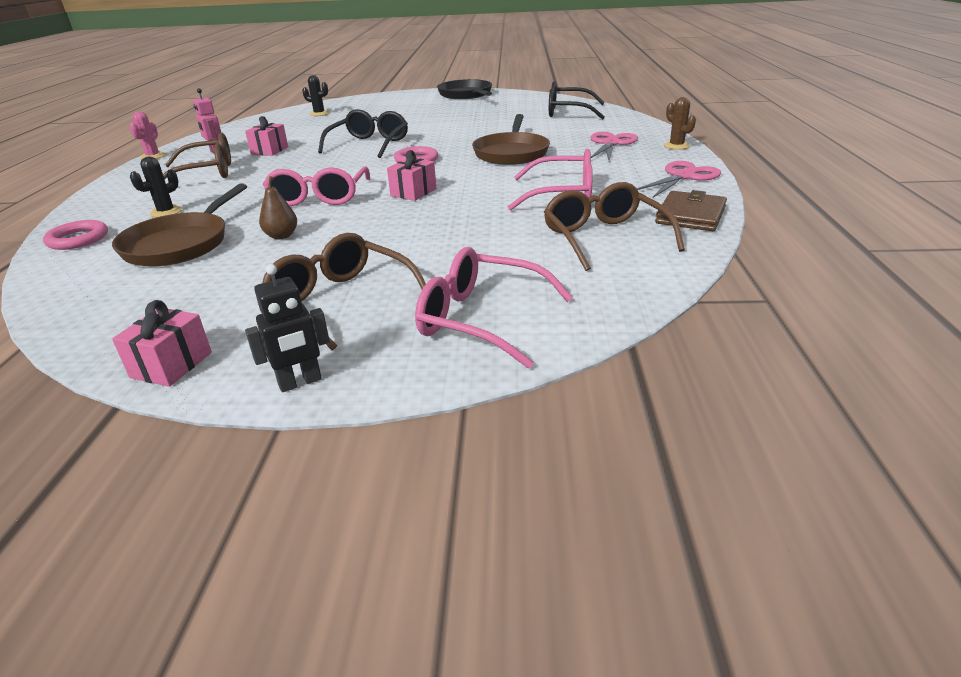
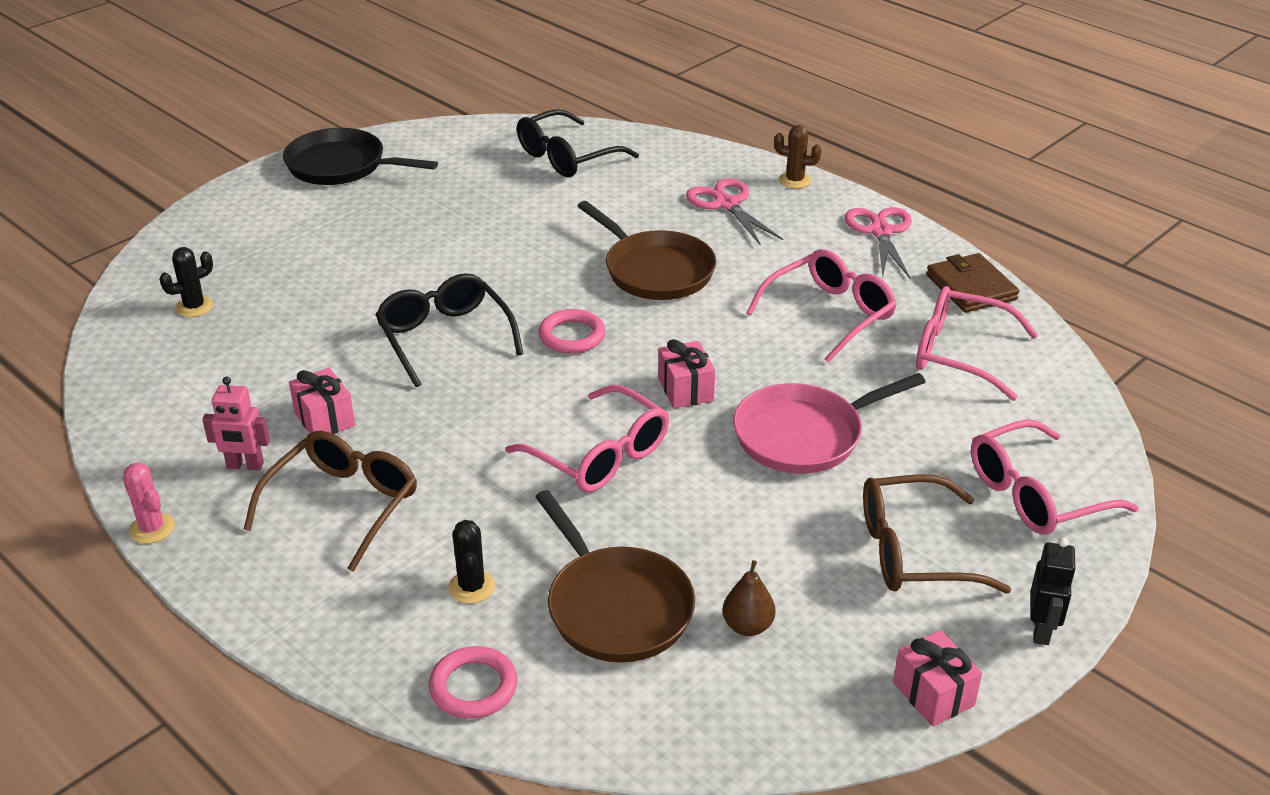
camera: 50 degrees left, 5 degrees up
(281, 236) = (694, 527): brown pear -> brown pear (747, 626)
(421, 230) = (804, 435): none -> pink pan
(604, 237) = (959, 353): brown glasses -> pink glasses

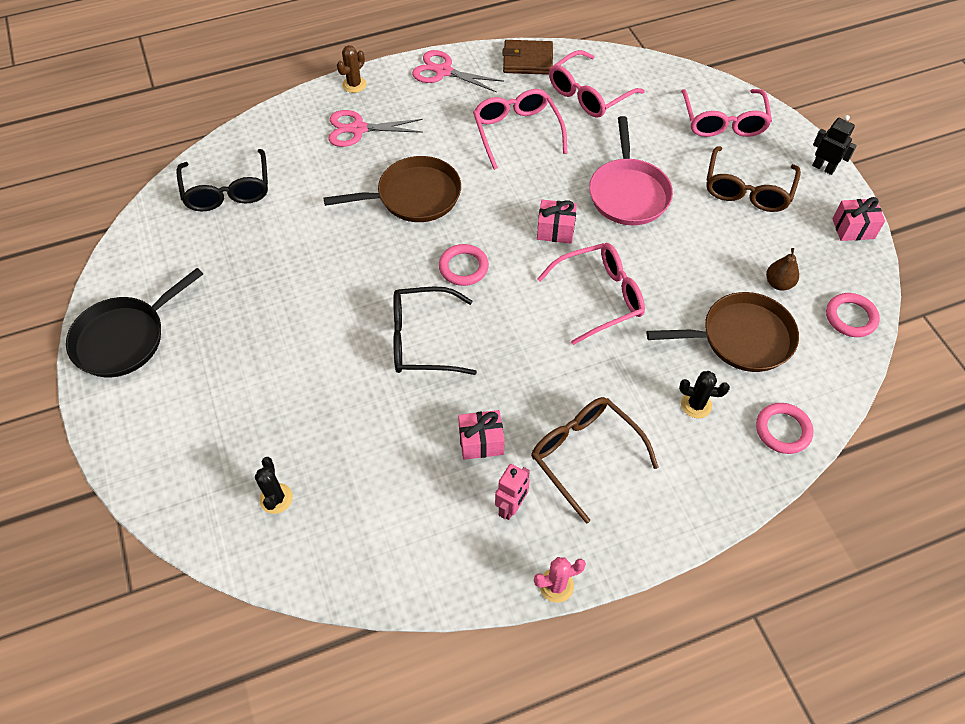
camera: 65 degrees left, 20 degrees up
(737, 726) = (850, 317): none -> pink ring

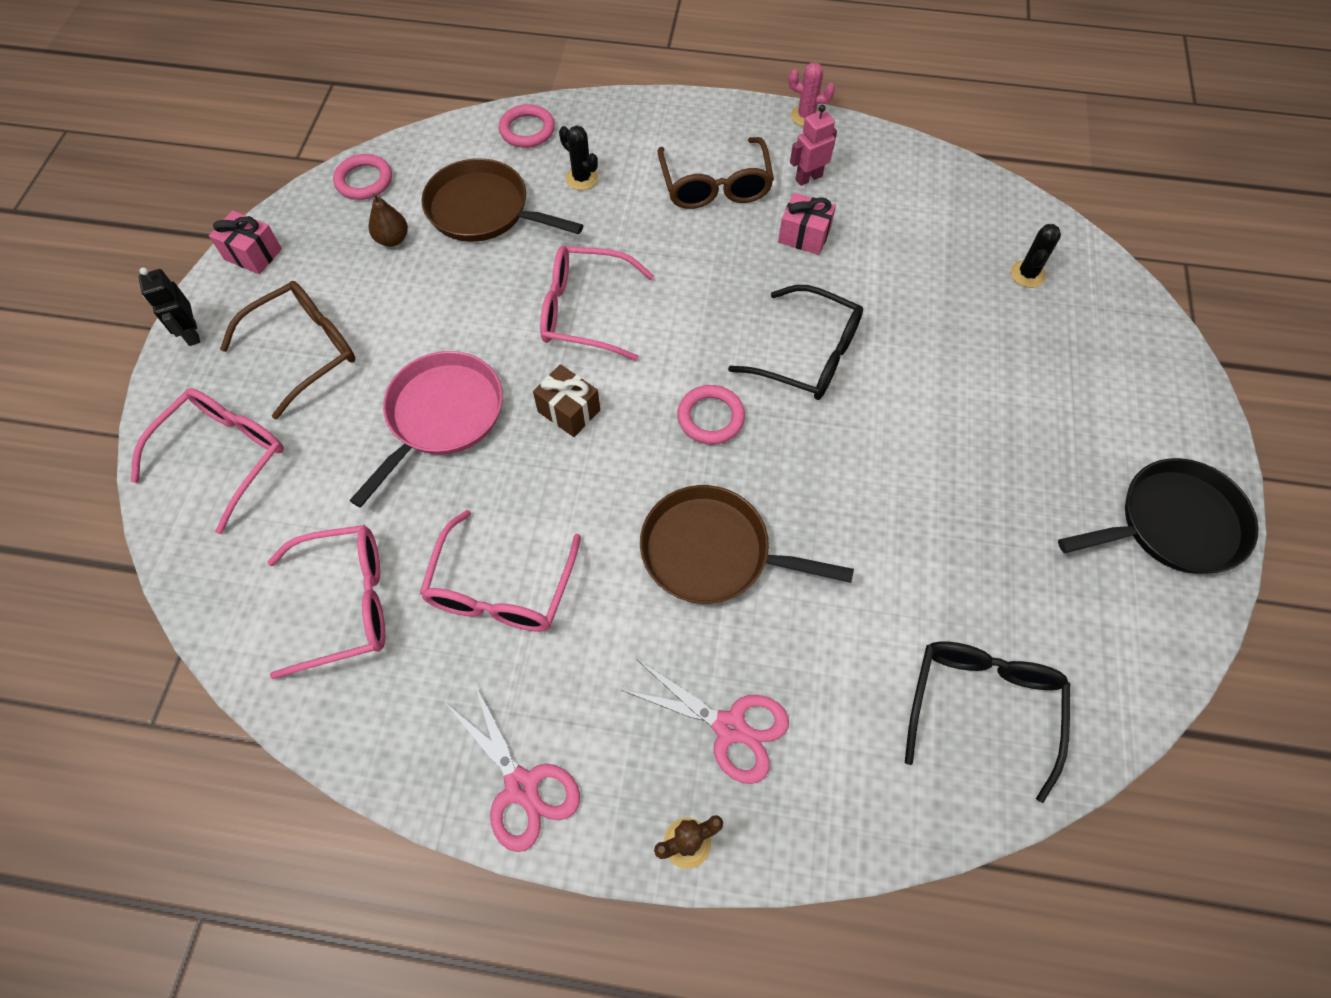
camera: 150 degrees left, 5 degrees up
(527, 60) = (372, 732): brown wallet -> none
(555, 230) = (569, 411): pink gift -> brown gift

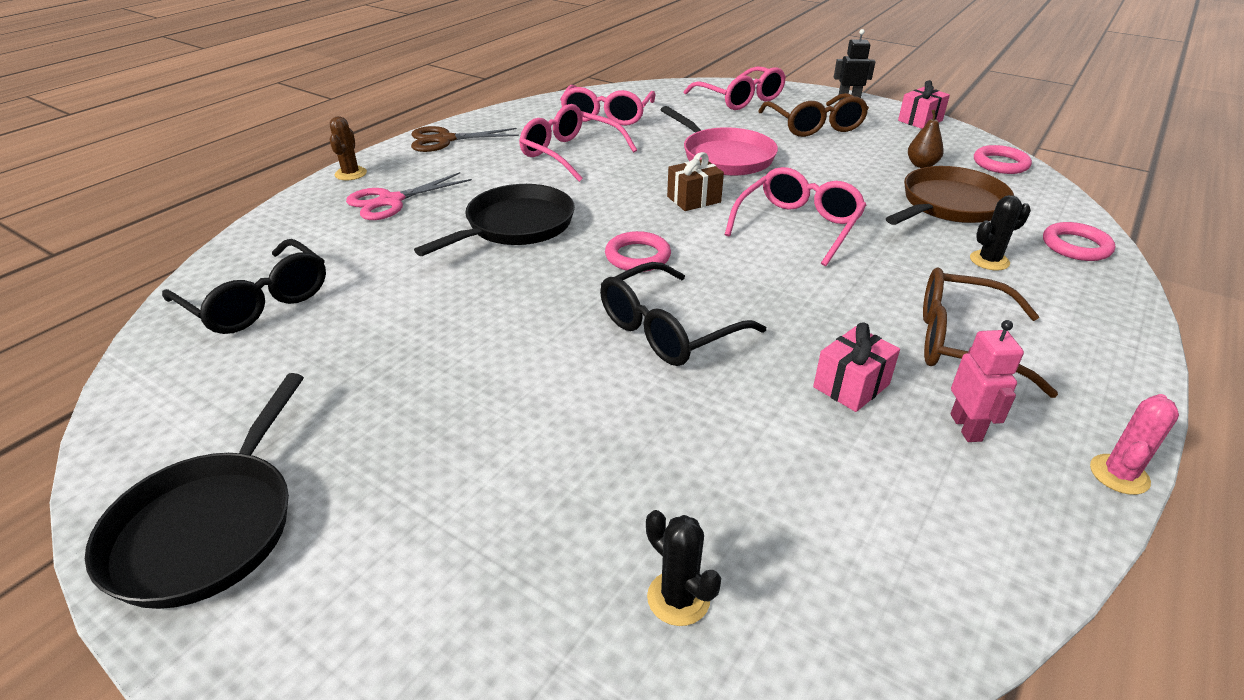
camera: 115 degrees right, 25 degrees down
(522, 786) = (445, 140): pink scissors -> brown scissors
(713, 552) = (515, 226): brown pan -> black pan

